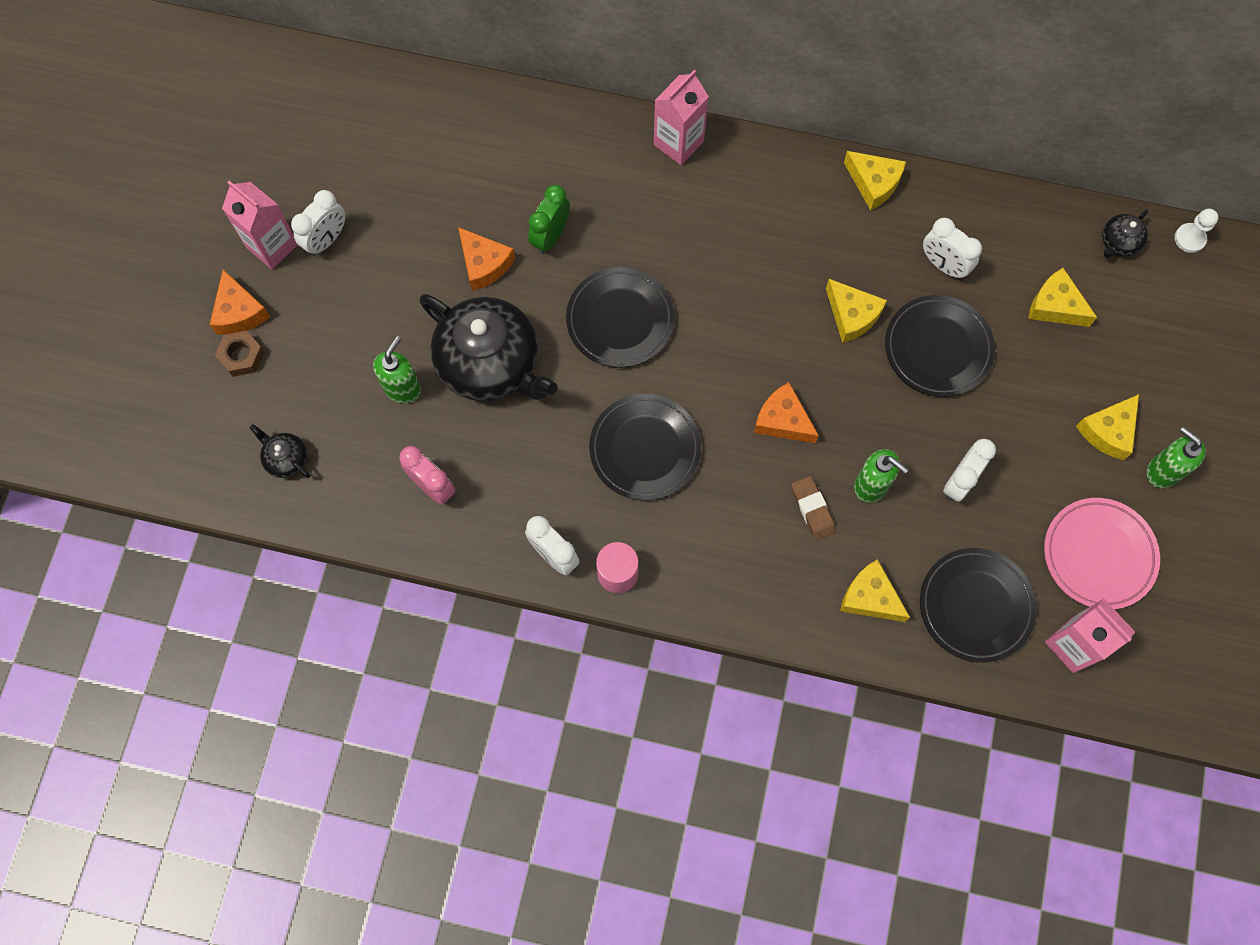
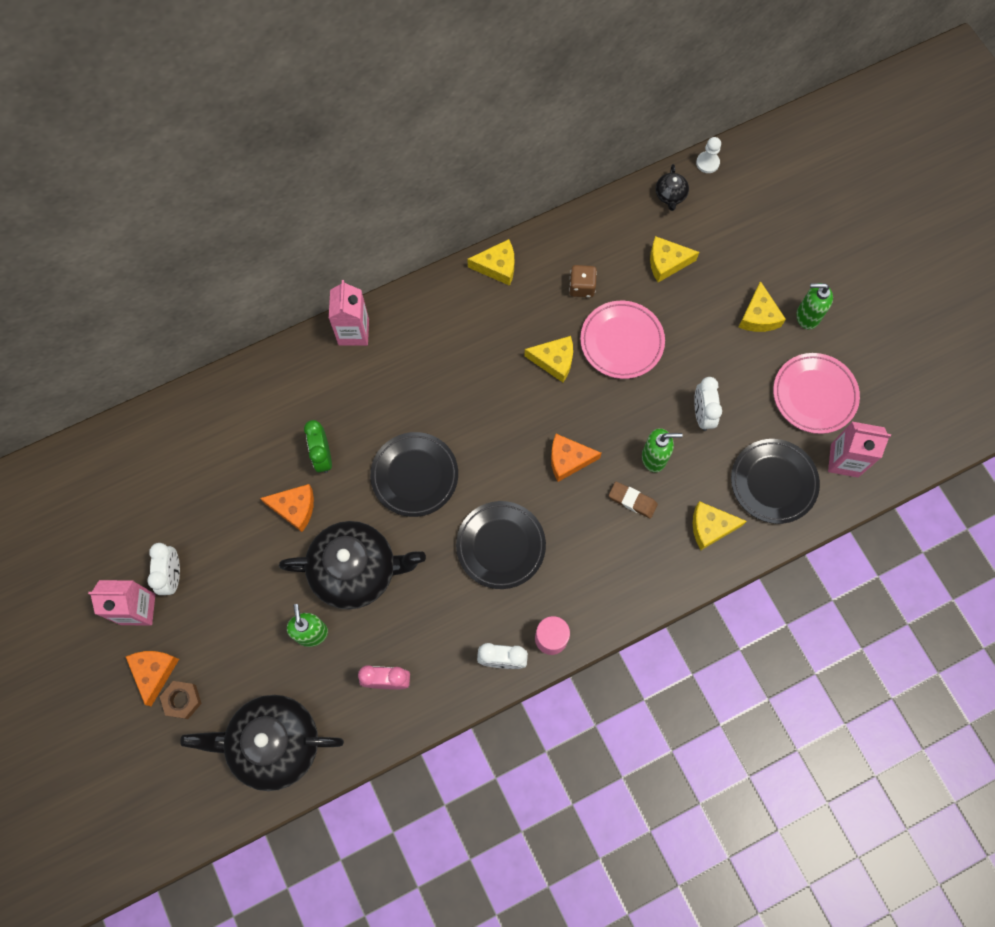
camera: 40 degrees left, 0 degrees up
(239, 312) = (154, 672): orange cheese -> orange cheese turned 120 degrees counterclockwise
(286, 459) = (274, 743): black teapot -> black teapot, size x2.34
(937, 348) = (621, 342): black plate -> pink plate
(943, 265) = (582, 287): white clock -> brown dice

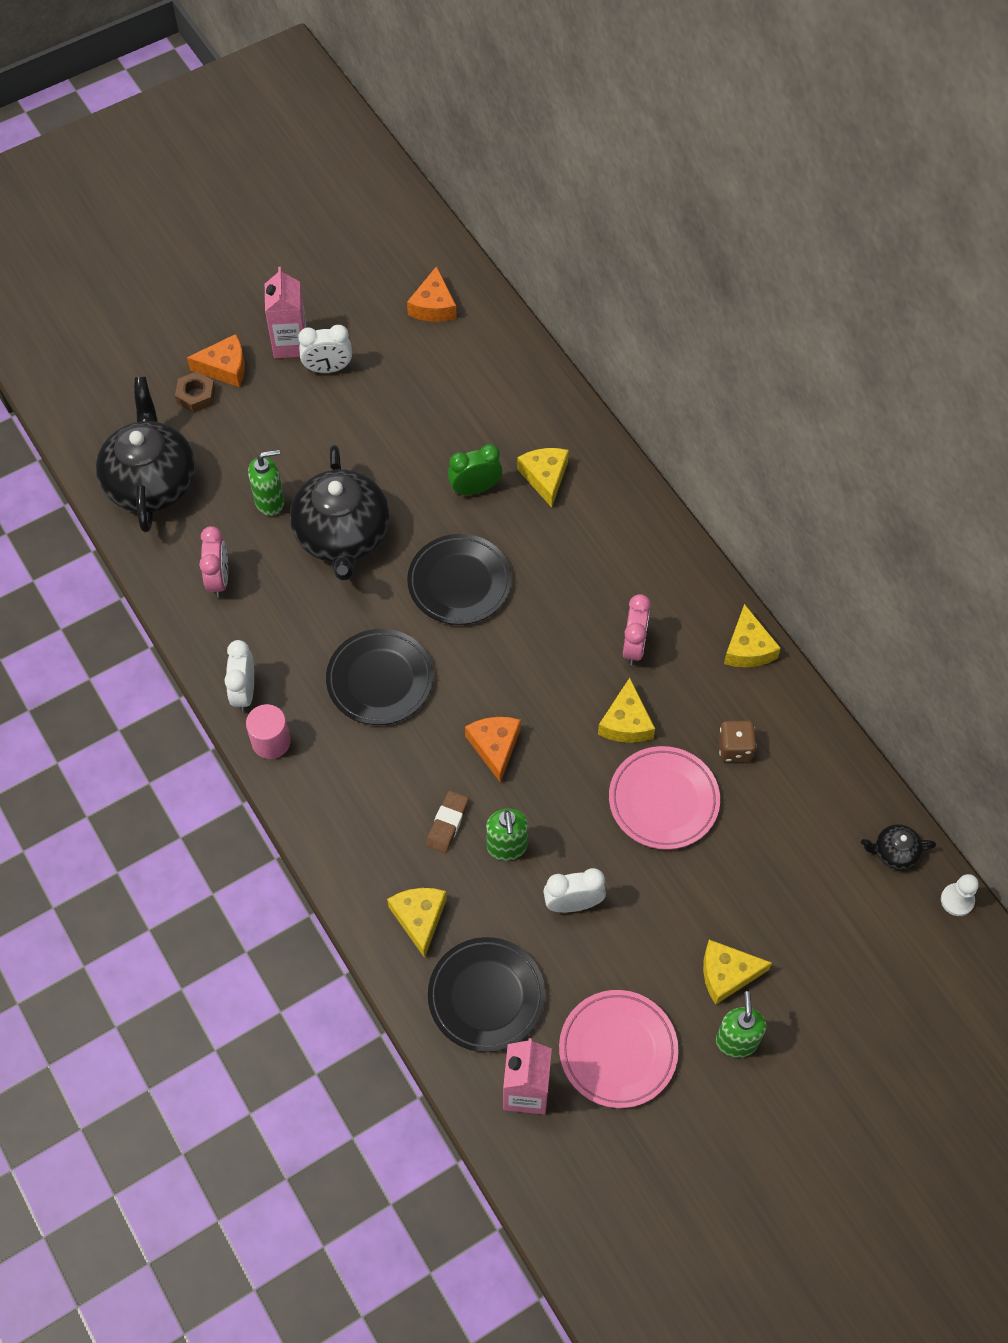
camera: 85 degrees right, 10 degrees down
(295, 508) = (411, 469): orange cheese -> orange cheese (433, 306)
(353, 332) = (634, 502): pink carton -> none
(488, 347) = (634, 646): none -> pink clock
(666, 262) = (789, 851): yellow cheese -> yellow cheese (545, 477)

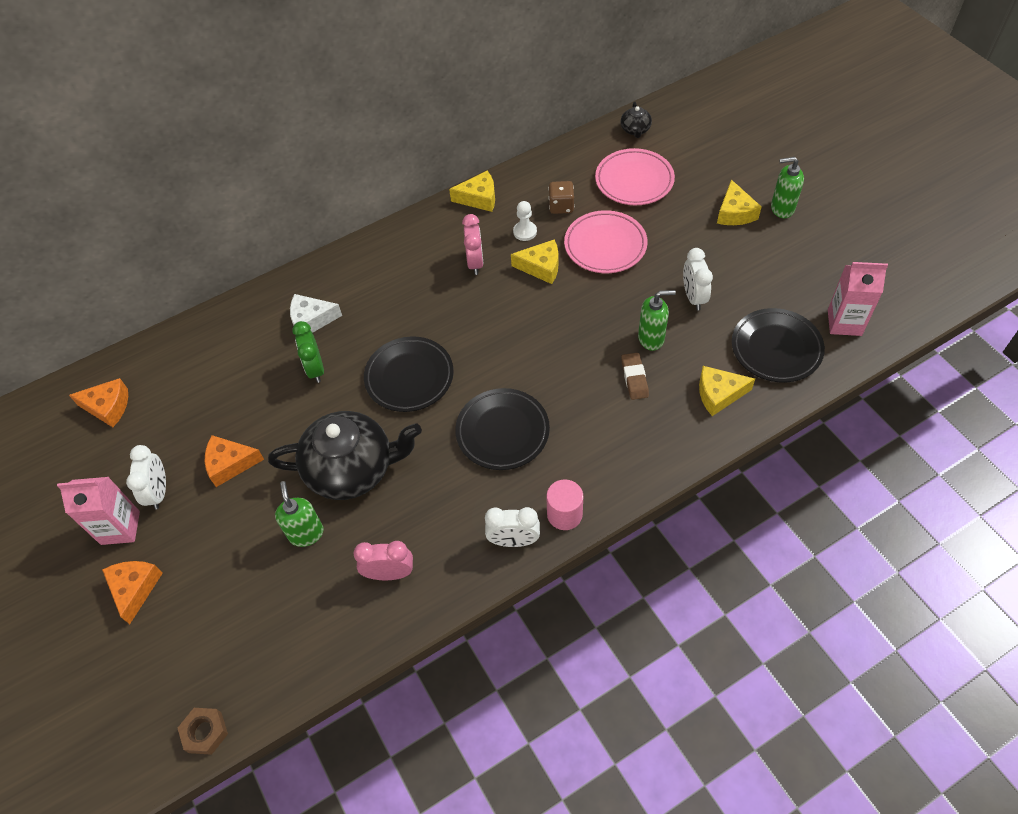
camera: 85 degrees left, 5 degrees down
(152, 481) = (265, 650): black teapot -> none
(196, 395) = (164, 615): brown nut -> brown nut (205, 732)
(447, 823) = (634, 378): brown eraser -> brown eraser turned 60 degrees clockwise
(495, 747) = (564, 348): orange cheese -> orange cheese (230, 464)
(545, 477) = (311, 320): yellow cheese -> white cheese
(618, 1050) = (802, 271): pink plate -> pink plate (634, 181)
(634, 646) = (475, 262): pink clock -> pink clock turned 75 degrees clockwise
(957, 900) = (666, 103): white pawn -> white pawn (525, 232)

